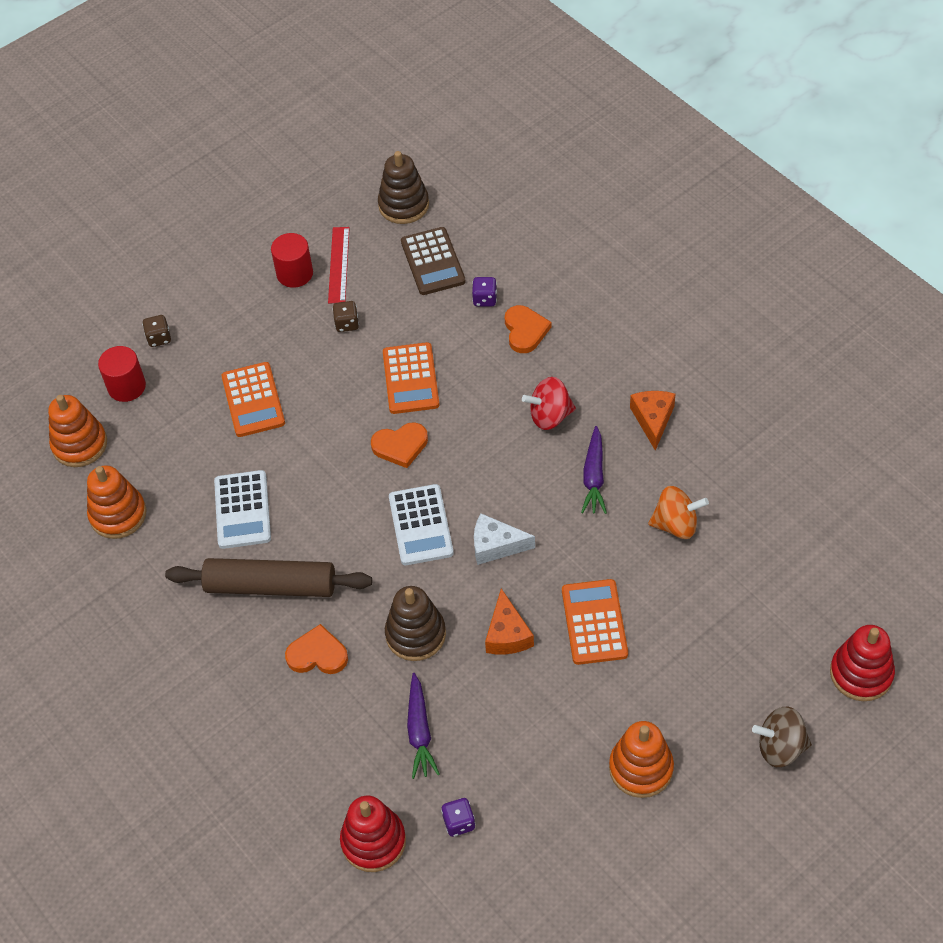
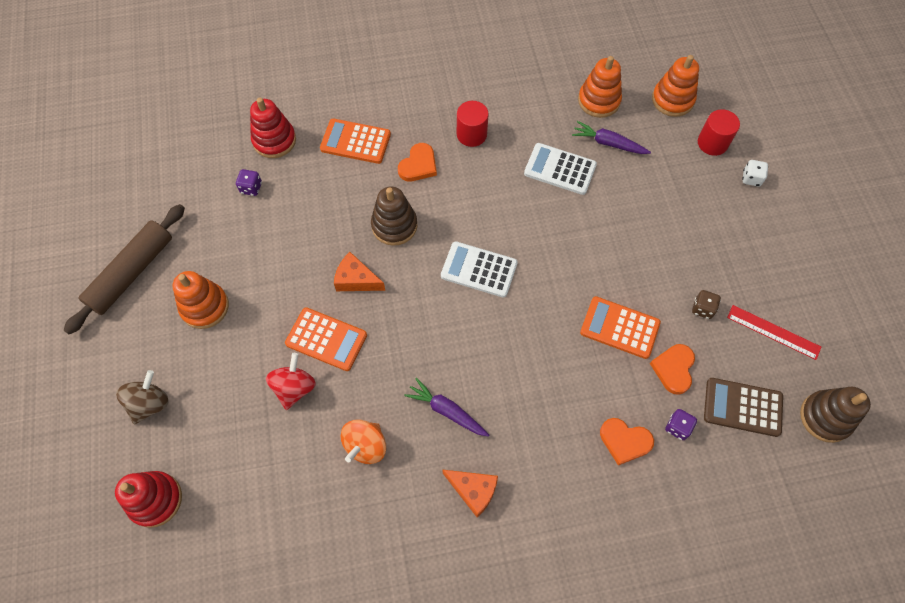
camera: 115 degrees right, 10 degrees up
(159, 338) = (751, 178): brown dice -> white dice
(253, 400) = (656, 214): orange calculator -> orange calculator (355, 142)
(271, 586) = (487, 161): brown rolling pin -> brown rolling pin (132, 273)
(295, 273) = (778, 295): red cylinder -> red cylinder (471, 134)
(400, 446) = (558, 290): orange heart -> orange heart (673, 369)
(420, 731) = (325, 195): purple carrot -> purple carrot (608, 143)
(496, 545) = (430, 309): white cheese -> none
(549, 416) = (524, 411): red spinning top -> red spinning top (294, 387)

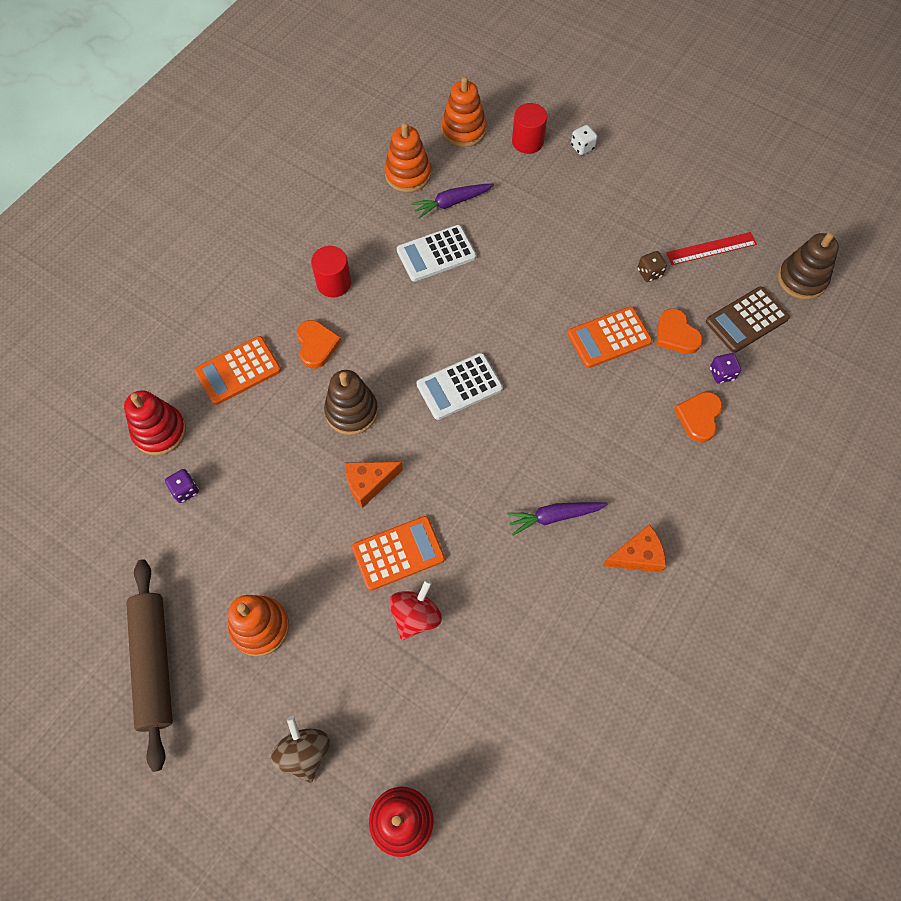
camera: 45 degrees left, 0 degrees up
(294, 387) = (415, 616): red spinning top -> red spinning top turned 60 degrees clockwise
(365, 446) = (523, 603): orange spinning top -> none
(624, 441) = (699, 417): orange heart -> orange heart turned 135 degrees clockwise

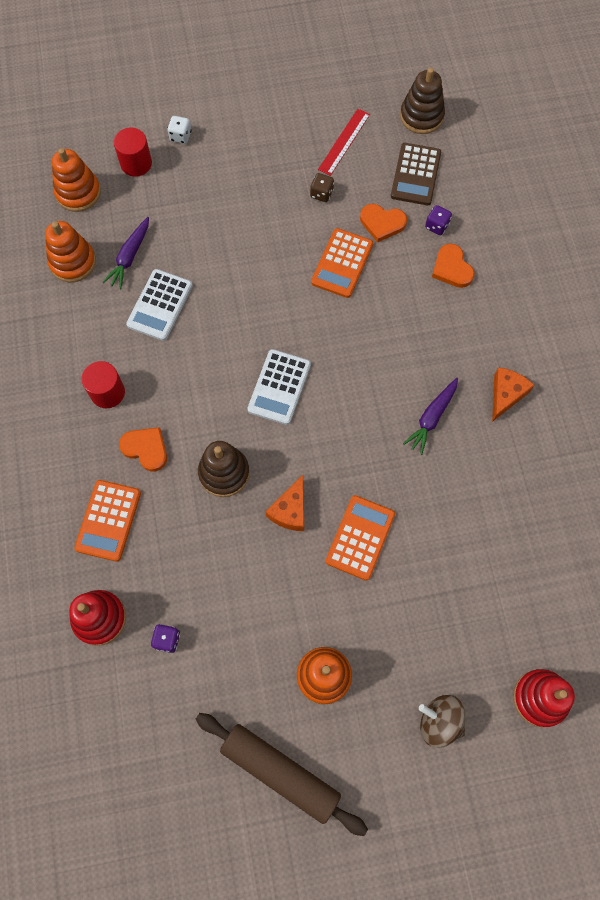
camera: 45 degrees left, 5 degrees up
(415, 616) = (414, 566): red spinning top -> none

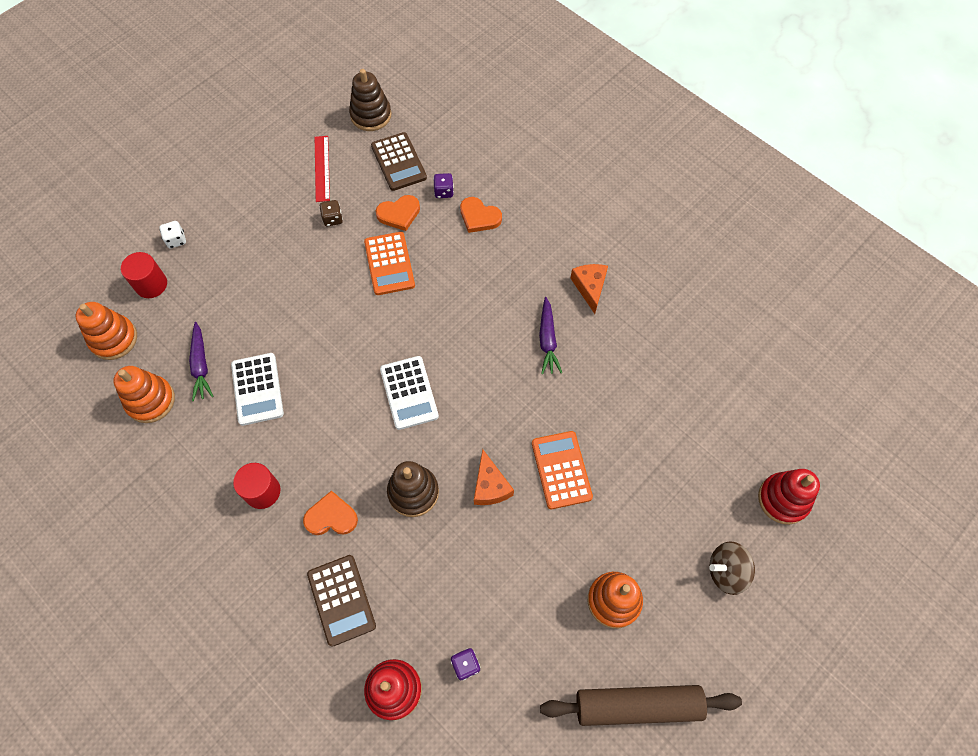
camera: 35 degrees left, 5 degrees down
(108, 520) = (341, 600): orange calculator -> brown calculator

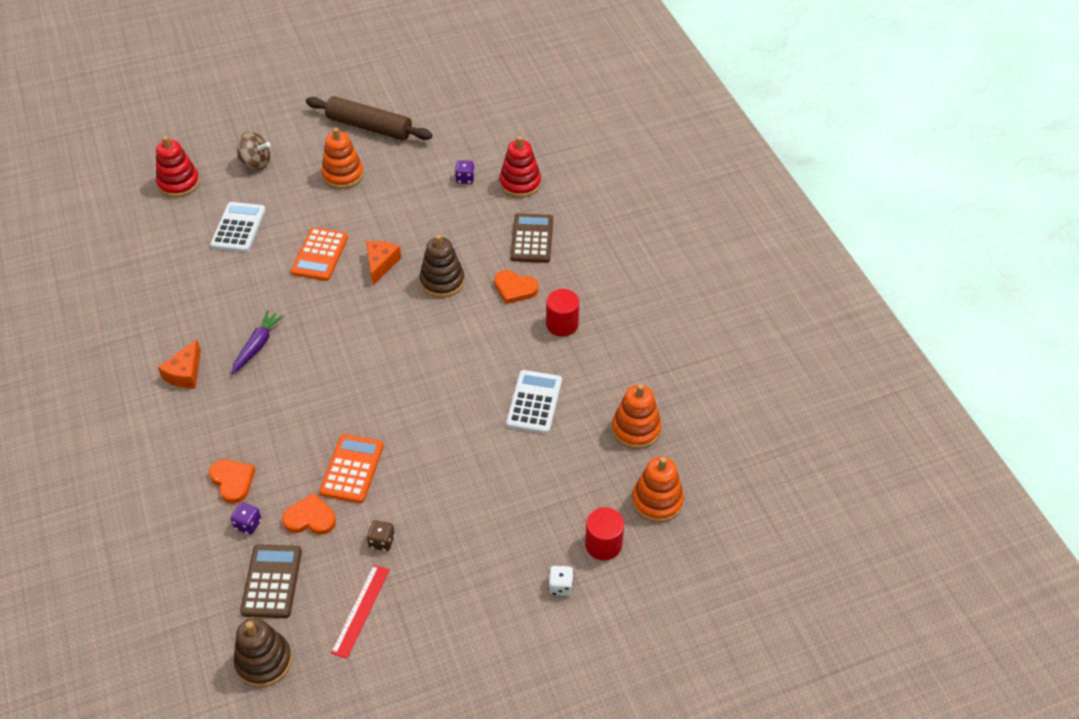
camera: 155 degrees left, 15 degrees down
(201, 365) = (578, 443): purple carrot -> none
(409, 393) = (403, 350): white calculator -> white calculator (238, 228)

